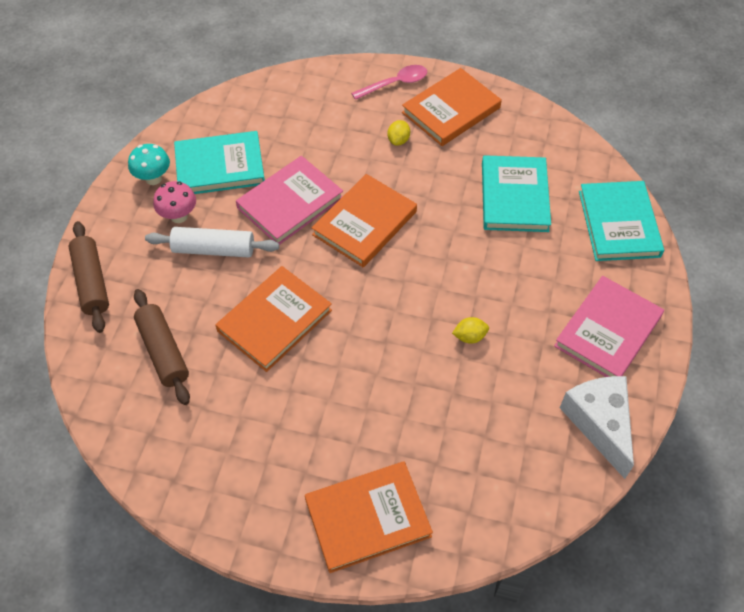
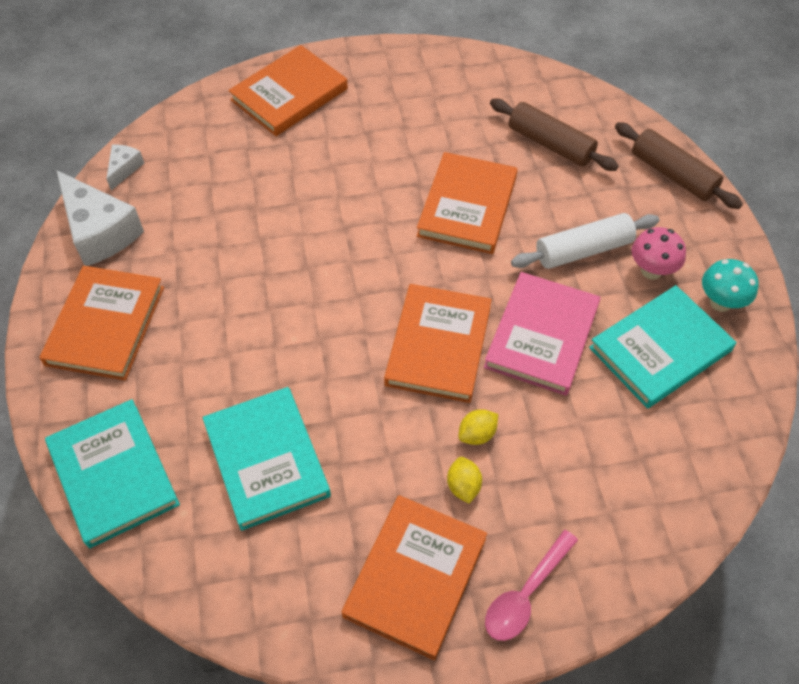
camera: 155 degrees right, 0 degrees up
(469, 336) = (259, 264): yellow lemon -> yellow lemon (477, 434)
(564, 488) = (124, 169): none -> white cheese
(608, 331) = (105, 325): pink book -> orange book

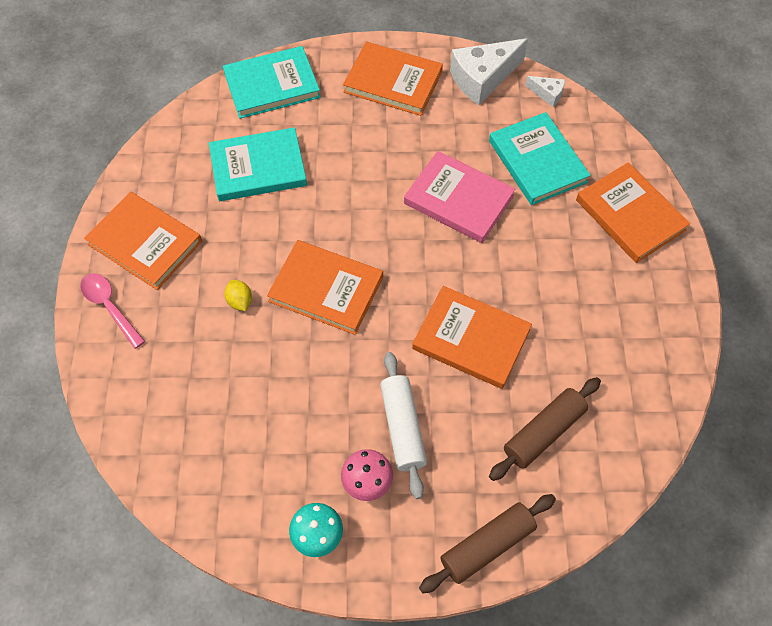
camera: 100 degrees right, 5 degrees up
(463, 486) = (201, 284): yellow lemon -> none
(541, 336) = (317, 368): pink book -> pink book (458, 199)
(660, 349) = (281, 463): turquoise book -> turquoise book (537, 161)

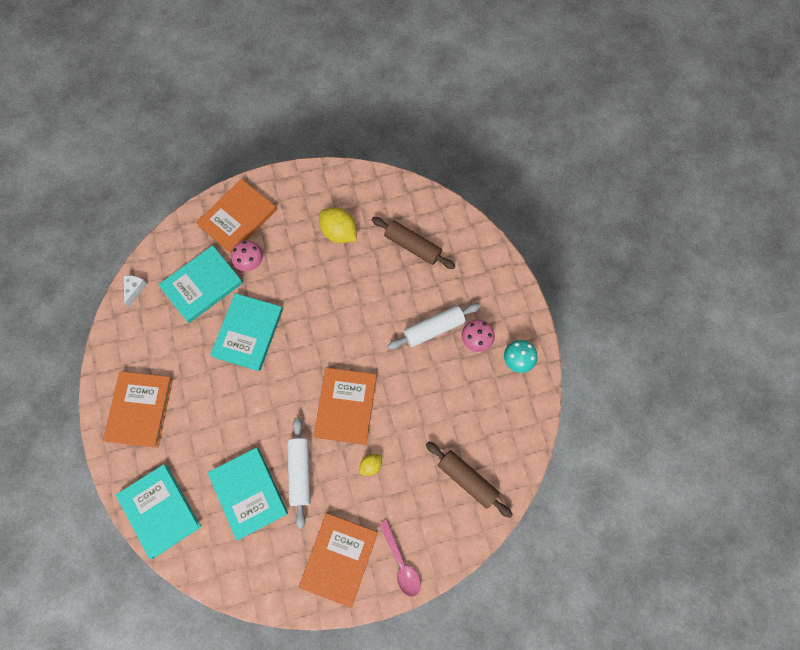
camera: 105 degrees left, 10 degrees up
(110, 307) = (401, 563): pink spoon -> pink spoon turned 60 degrees counterclockwise
(261, 222) = (300, 472): none -> white rolling pin
(458, 199) = (248, 333): pink book -> turquoise book
(471, 339) = (360, 301): orange book -> none
(483, 79) = (126, 340): white cheese -> none
(487, 546) = (491, 264): brown rolling pin -> brown rolling pin (467, 479)
(558, 219) = (250, 263): none -> pink mushroom
(585, 336) = (339, 232): none -> yellow lemon

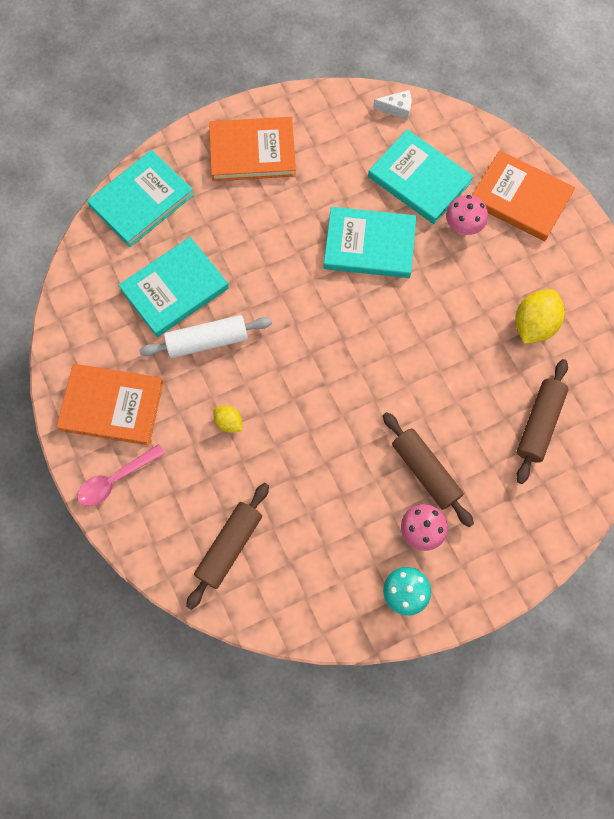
camera: 80 degrees right, 0 degrees up
(346, 406) = (298, 378): orange book -> none
(434, 329) = (425, 471): white rolling pin -> brown rolling pin

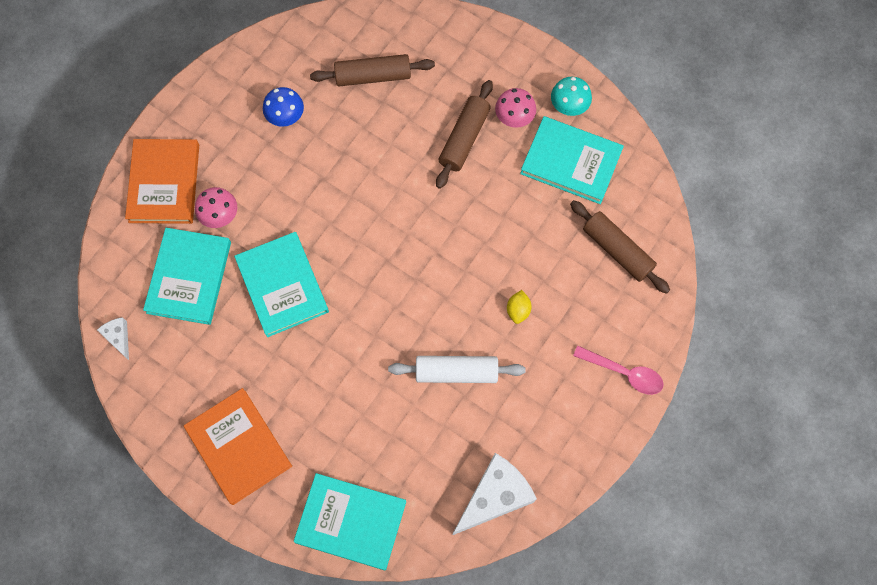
camera: 120 degrees left, 0 degrees up
(87, 314) = (494, 496): none -> white cheese
(112, 406) = (564, 417): orange book -> none
(174, 289) = (424, 432): turquoise book -> turquoise book (571, 162)
(207, 341) = (456, 372): white rolling pin -> white rolling pin turned 45 degrees counterclockwise
(229, 547) = (617, 250): brown rolling pin -> brown rolling pin turned 45 degrees clockwise
(533, 325) = (286, 118): yellow lemon -> blue mushroom

